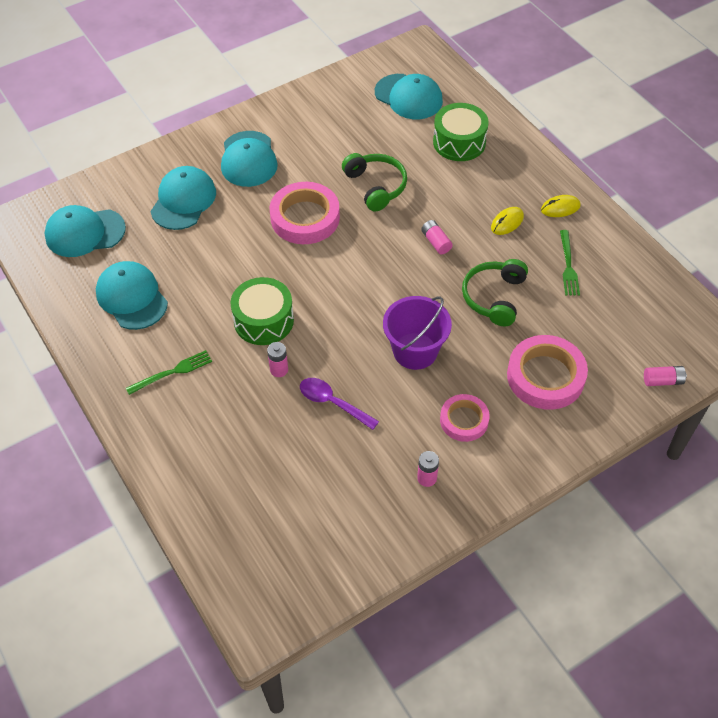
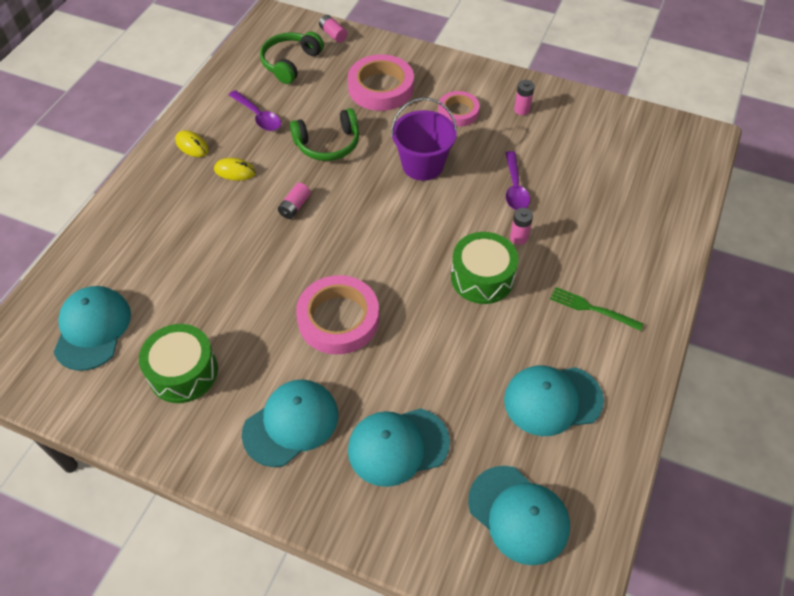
camera: 125 degrees left, 0 degrees up
(132, 297) = (552, 400): turquoise cap -> turquoise cap turned 60 degrees clockwise
(376, 186) = (254, 285): green headphones -> green headphones (290, 63)
(459, 142) = (144, 251): green drum -> green drum (183, 372)
(568, 265) = (258, 116): green fork -> purple spoon

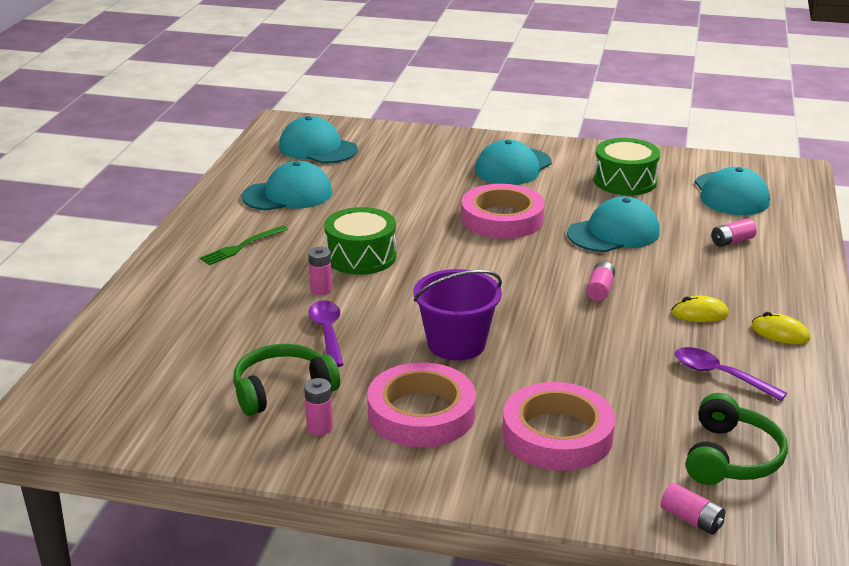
camera: 170 degrees right, 25 degrees down
(148, 253) = (732, 241): none -> pink battery
(328, 144) = (597, 353): green headphones -> green headphones (282, 390)
(398, 446) = (419, 165): turquoise cap -> turquoise cap (614, 233)
(458, 112) = (421, 413): pink tape -> pink tape, size x1.64
(592, 308) = (242, 246): green fork -> green fork turned 120 degrees clockwise

